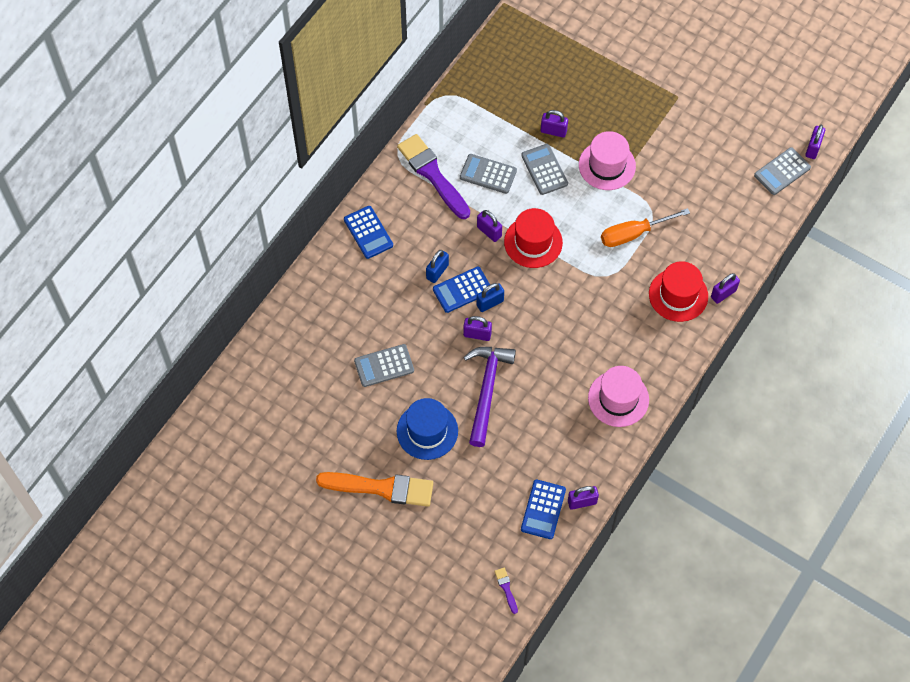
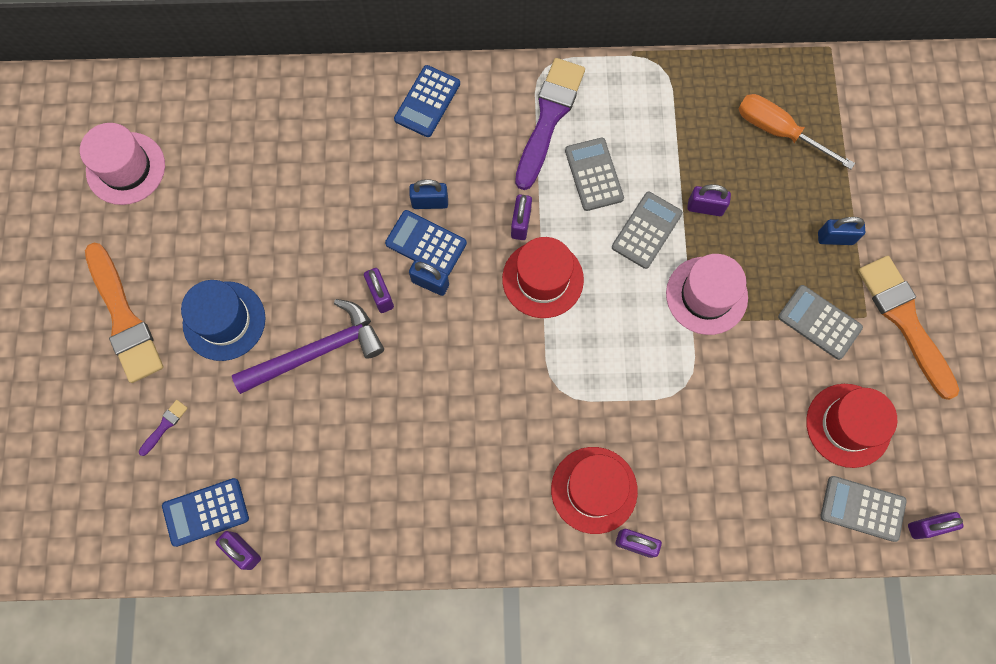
camera: 55 degrees right, 10 degrees up
(384, 366) = (275, 224): grey calculator -> grey calculator (819, 322)
(506, 588) = (81, 534): purple brush -> purple brush (164, 426)
(553, 131) = (705, 207): purple padlock -> purple padlock turned 60 degrees counterclockwise
(618, 399) = (405, 507): pink hat -> pink hat (126, 168)
(622, 80) = (835, 238): none -> blue padlock
(633, 234) = (638, 384): orange screwdriver -> orange screwdriver (778, 131)
(694, 80) = (905, 321): none -> orange brush
(732, 147) = (848, 425): none -> red hat

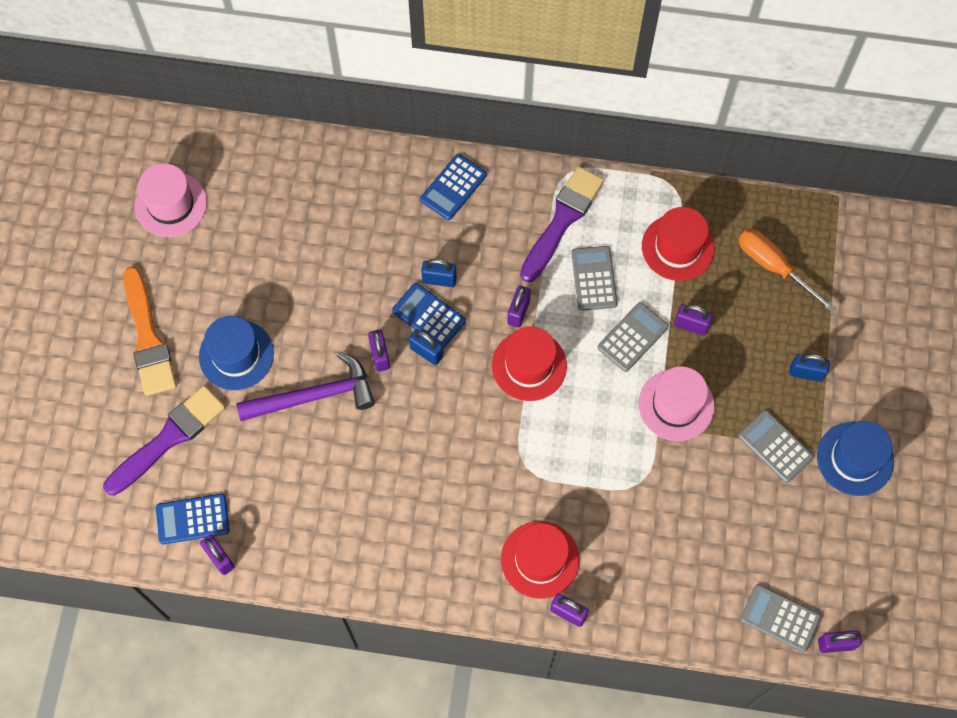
camera: 10 degrees right, 5 degrees down
(164, 426) = (169, 438): purple brush -> purple brush, size x2.49
(848, 425) = (782, 542): red hat -> red hat (678, 247)
(905, 321) = (855, 458): orange brush -> blue hat

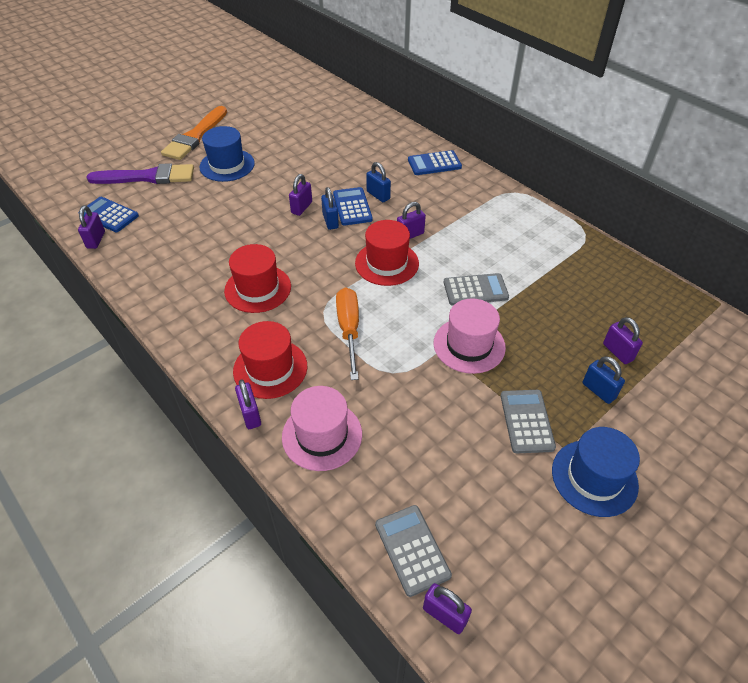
camera: 40 degrees right, 20 degrees down
(171, 204) = (275, 99): pink hat -> pink hat (322, 435)
(314, 396) = (243, 203): purple hammer -> none
(562, 220) = (488, 210): purple brush -> none
(594, 278) = (479, 247): grey calculator -> none
(678, 247) = (558, 263): red hat -> red hat (258, 288)
(690, 325) = (526, 308): purple padlock -> purple padlock (617, 352)
(773, 266) = (627, 313): orange screwdriver -> orange screwdriver (349, 330)

